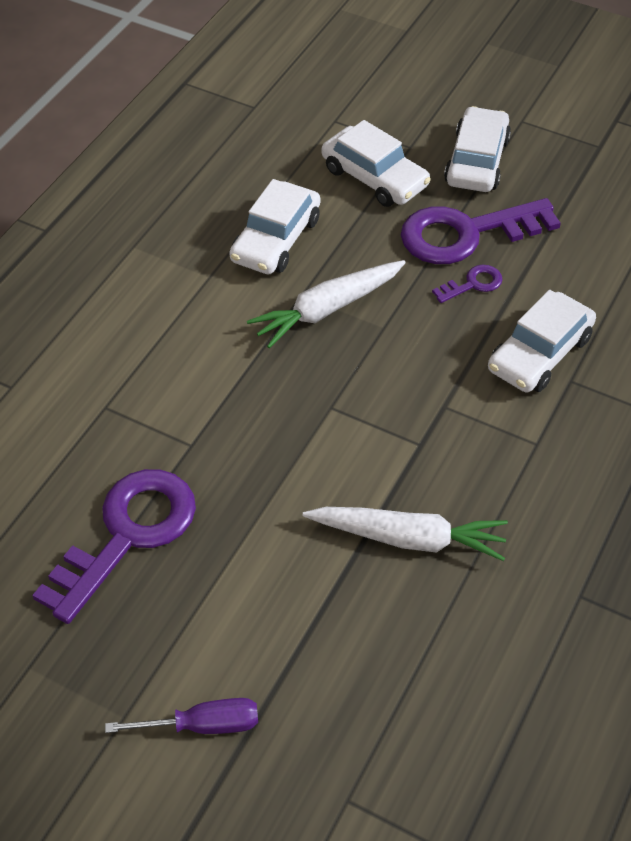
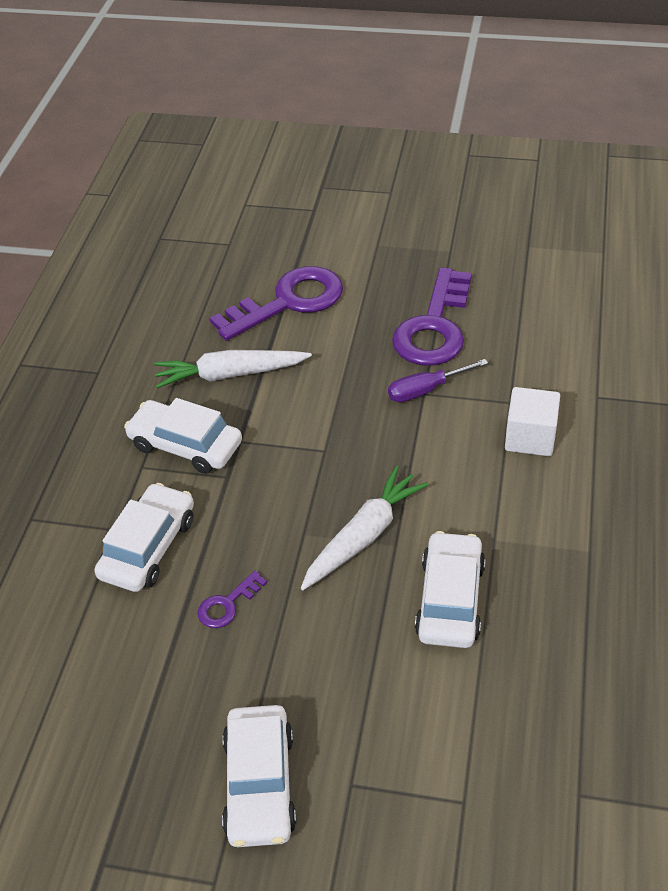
camera: 165 degrees right, 5 degrees down
(112, 361) = (530, 437): none -> white cube
(204, 725) = (327, 252): purple screwdriver -> purple screwdriver (425, 390)
(374, 177) = (377, 718): white car -> white car (185, 445)
(466, 233) = (248, 667): purple key -> purple key (288, 302)

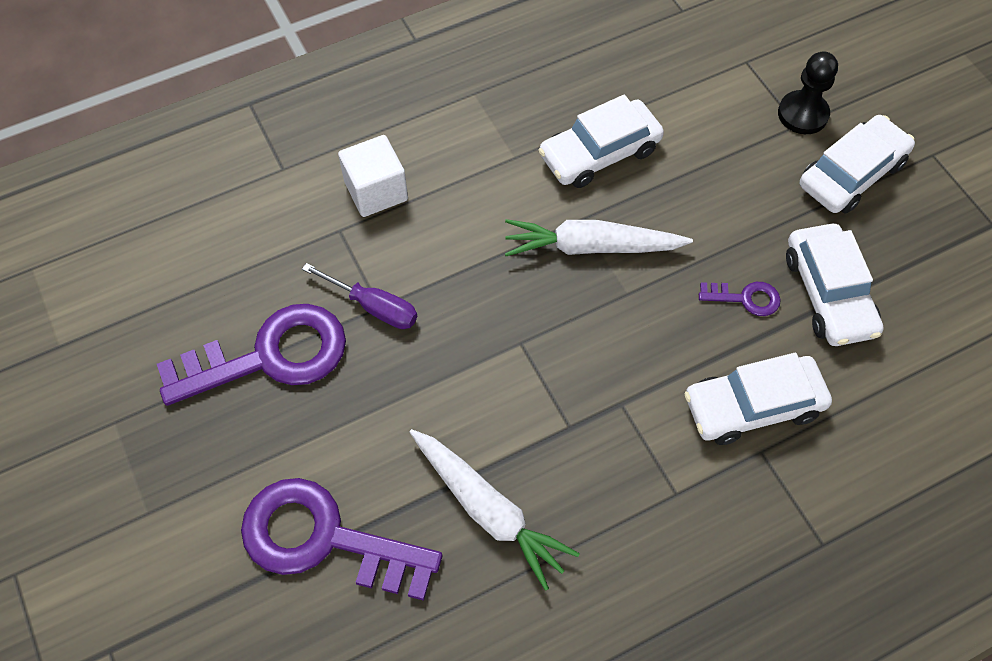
camera: 130 degrees left, 15 degrees up
(185, 445) = (617, 474): white car -> white car (828, 293)
(358, 799) = (802, 114): none -> black pawn

